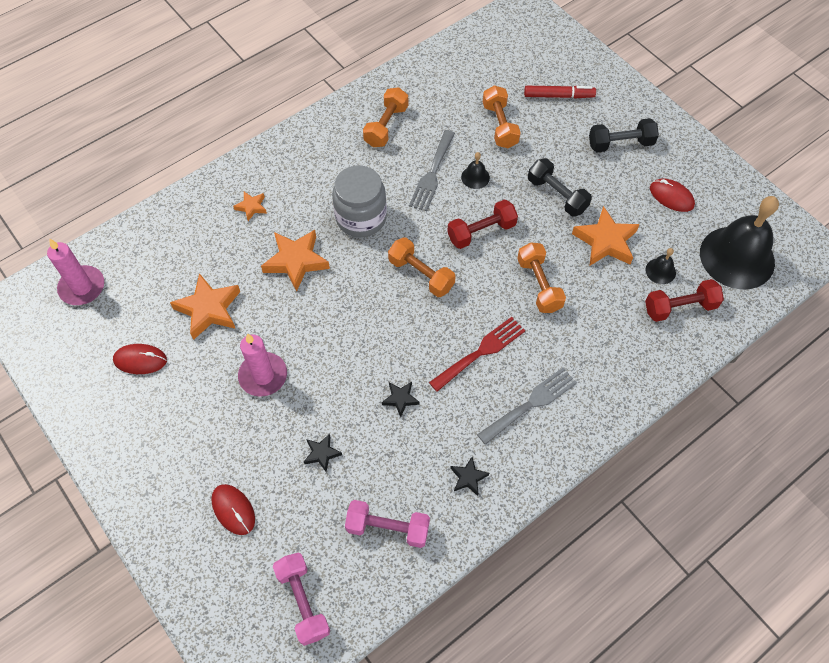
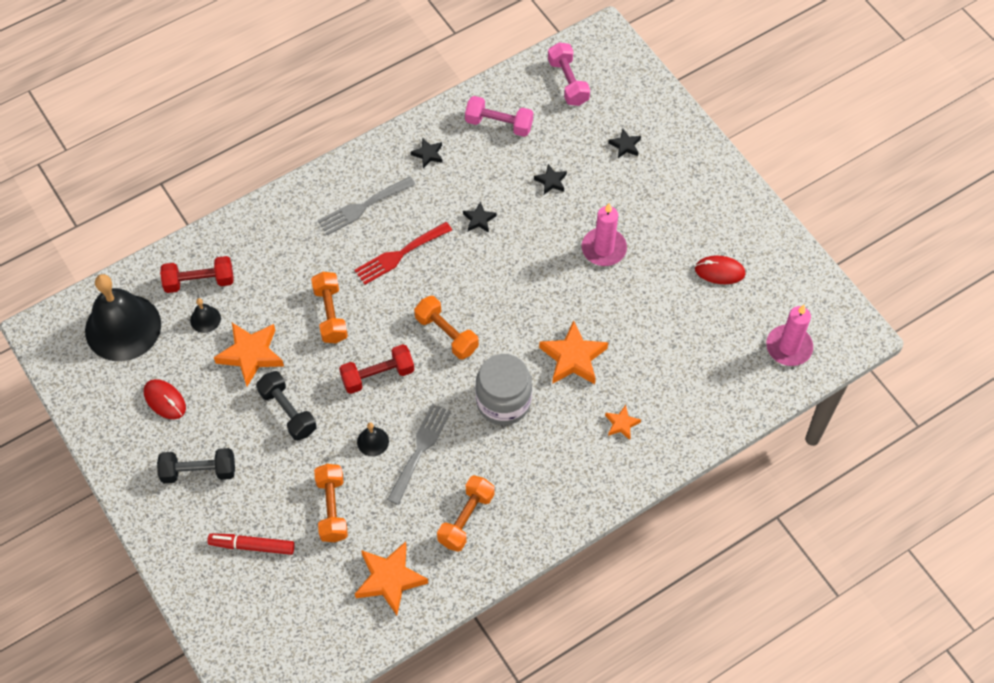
camera: 175 degrees left, 0 degrees up
(209, 309) = (659, 315): orange star -> orange star (390, 579)
(233, 510) = (625, 145): red mouse -> black star

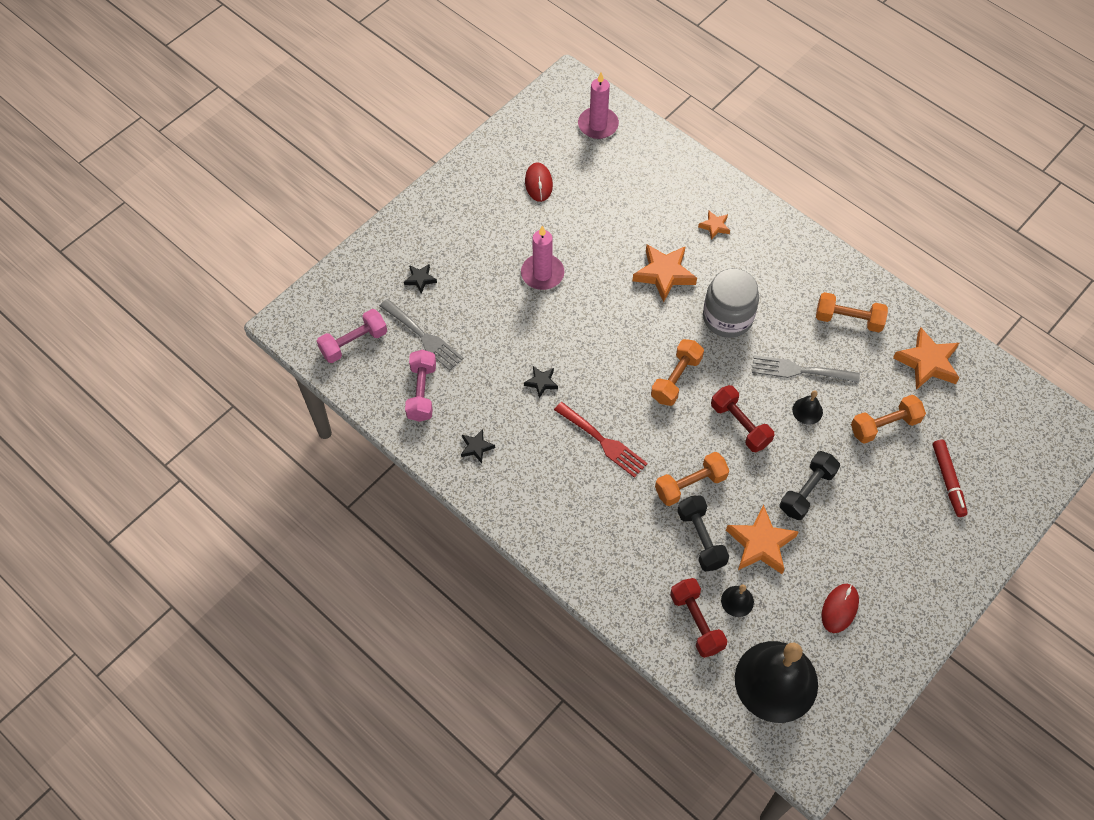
camera: 105 degrees left, 0 degrees up
(199, 471) = (898, 551): black dumbbell -> black dumbbell (701, 538)
(363, 207) = (558, 490): grey fork -> grey fork (423, 337)
(551, 181) = (479, 331): black star -> none

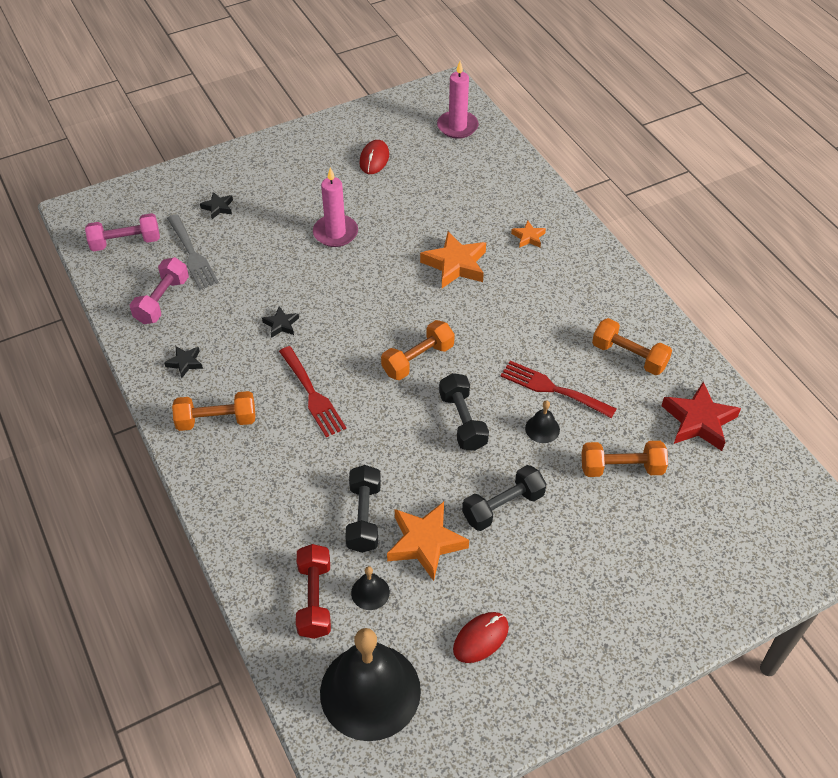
camera: 20 degrees right, 10 degrees down
(690, 485) = (380, 462): orange dumbbell -> orange dumbbell (216, 420)
(727, 317) = (500, 319): grey jar -> none
(740, 425) = (462, 421): red dumbbell -> black dumbbell
(799, 371) = (552, 389): grey fork -> red fork
(927, 362) = (698, 421): orange star -> red star
(948, 480) = (669, 545): red marker -> none

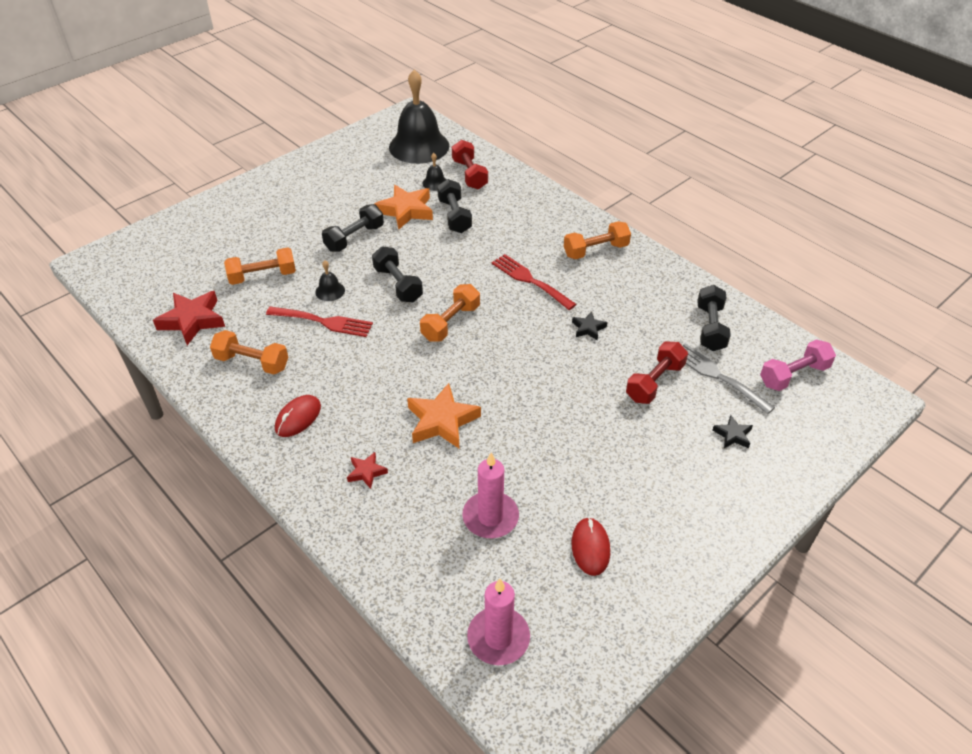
camera: 165 degrees right, 5 degrees down
(162, 300) = (710, 328): pink dumbbell -> black dumbbell
(185, 363) = (650, 283): black star -> none
(252, 260) = (655, 382): none -> red dumbbell
(335, 233) = (586, 431): pink candle -> pink candle (490, 517)
(481, 638) = (357, 175): red mouse -> red mouse (298, 418)
(528, 237) = (366, 472): orange star -> red star

